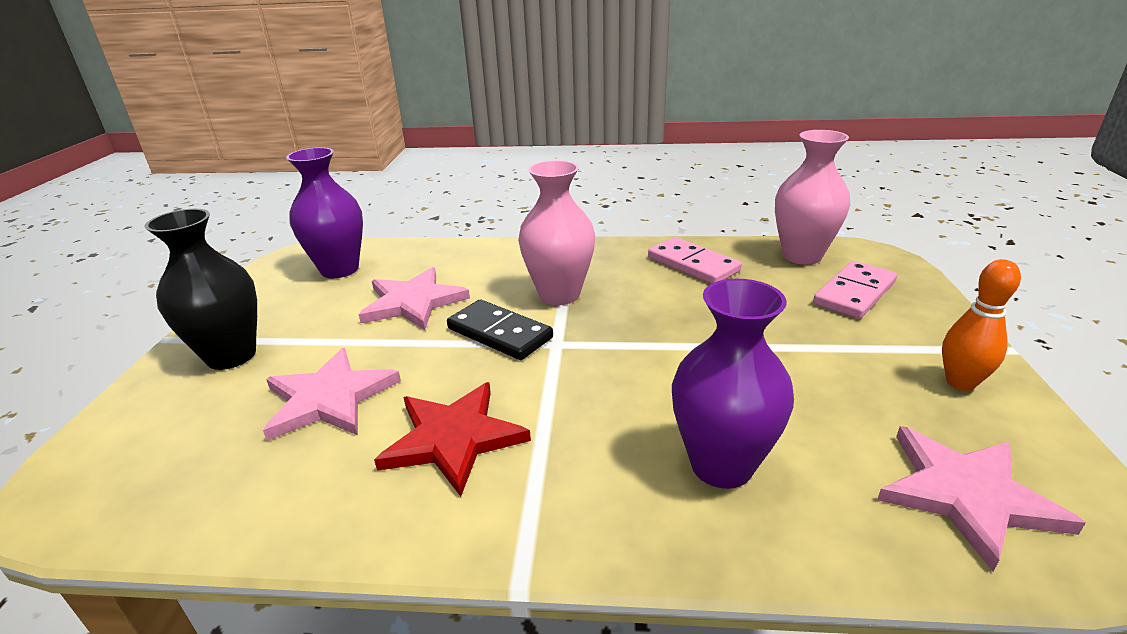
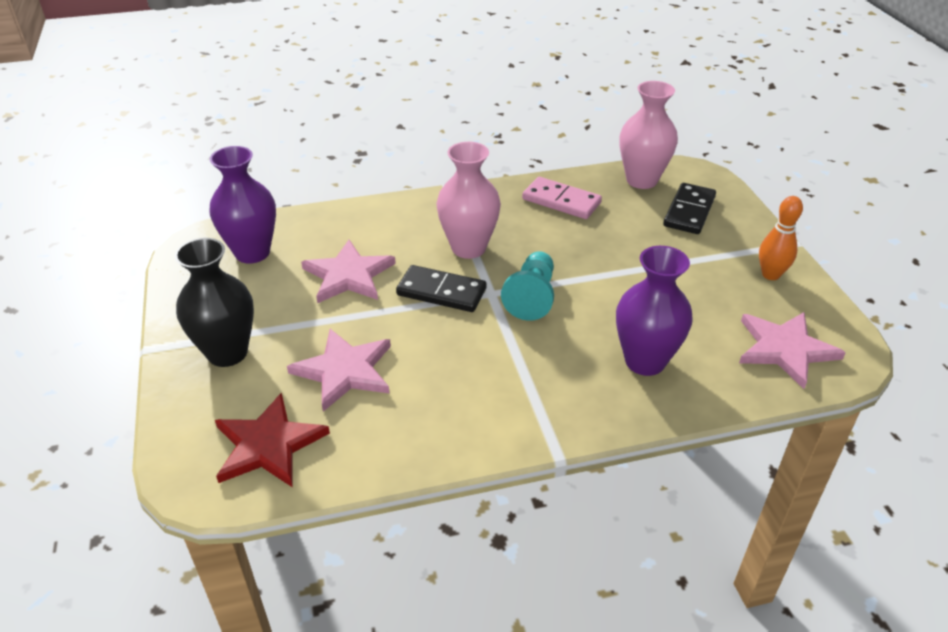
camera: 20 degrees left, 10 degrees up
(453, 438) = (461, 380): red star -> red star (268, 444)
(603, 356) = (531, 297): none -> turquoise pawn
(854, 293) = (689, 211): pink domino -> black domino

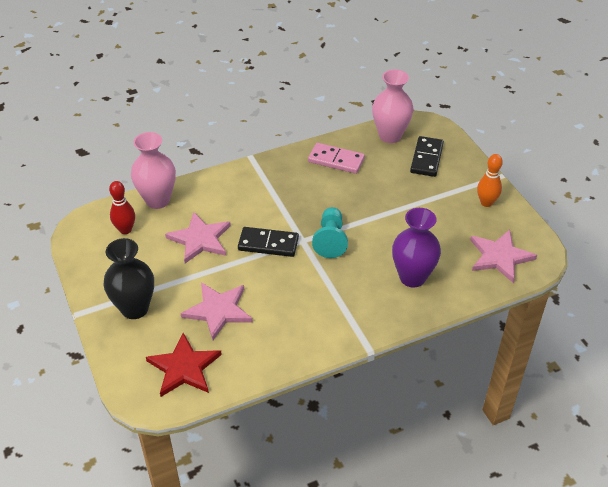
camera: 10 degrees left, 5 degrees up
(252, 253) = (125, 230): purple vase -> red bowling pin
(468, 248) = (279, 207): pink vase -> pink vase (157, 200)

